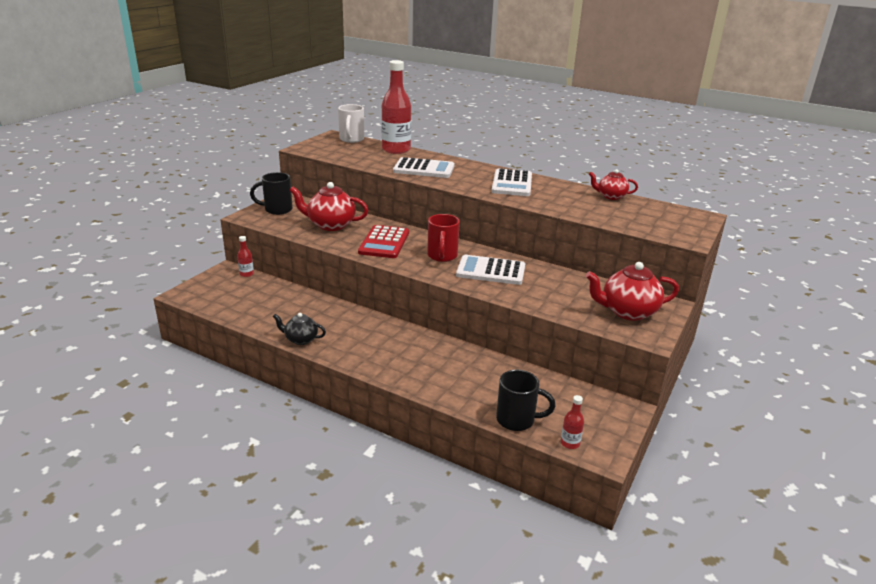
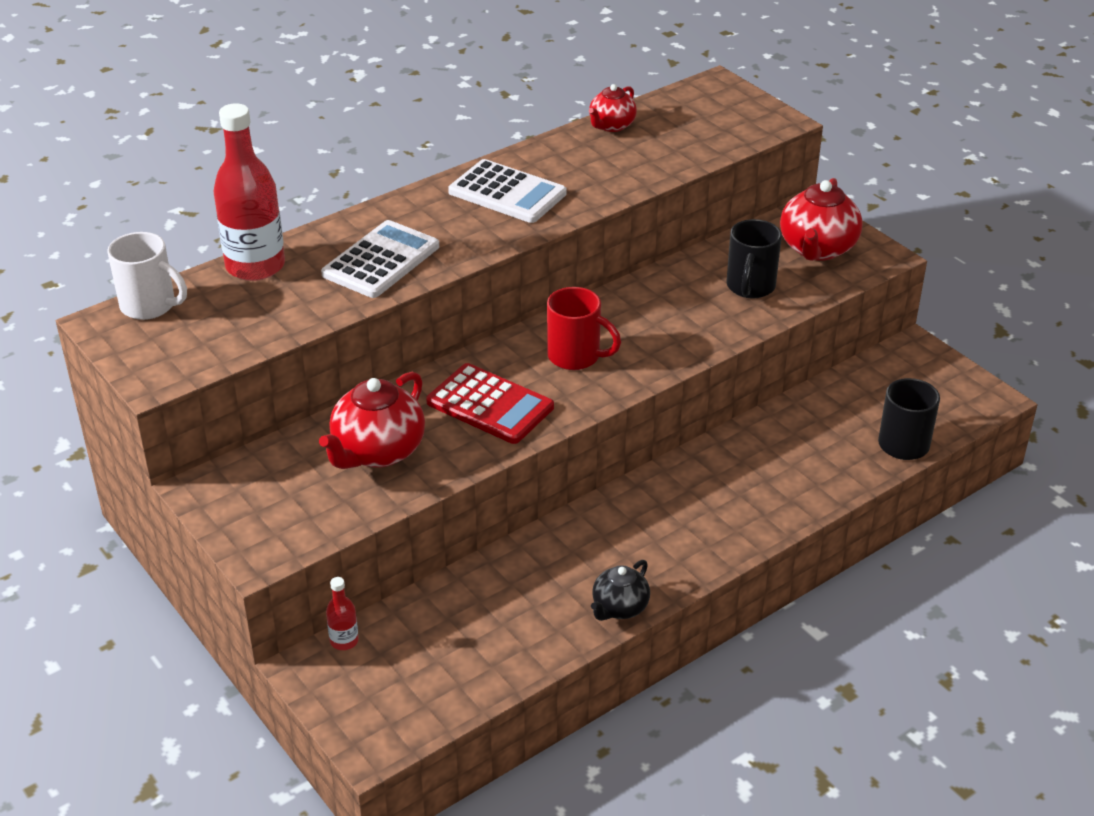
camera: 65 degrees left, 10 degrees up
(277, 210) = (256, 508): black mug -> black mug (750, 287)
(491, 271) = (650, 324): white calculator -> none
(570, 443) = (962, 416): red bottle -> none

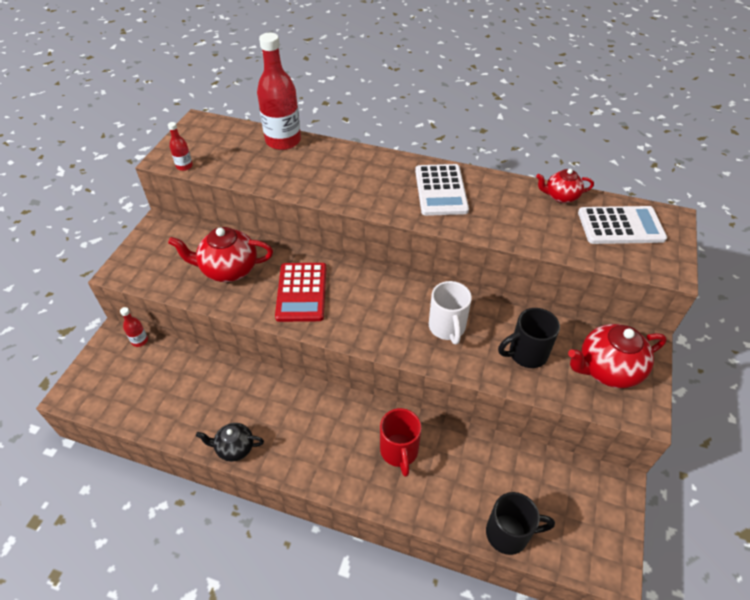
camera: 55 degrees right, 10 degrees up
(150, 306) = (222, 127): white mug -> white mug (447, 328)
(198, 367) = (184, 166): none -> red bottle
(381, 260) = (328, 178): white calculator -> white calculator (620, 226)
(576, 357) = (376, 306): red mug -> red mug (399, 451)

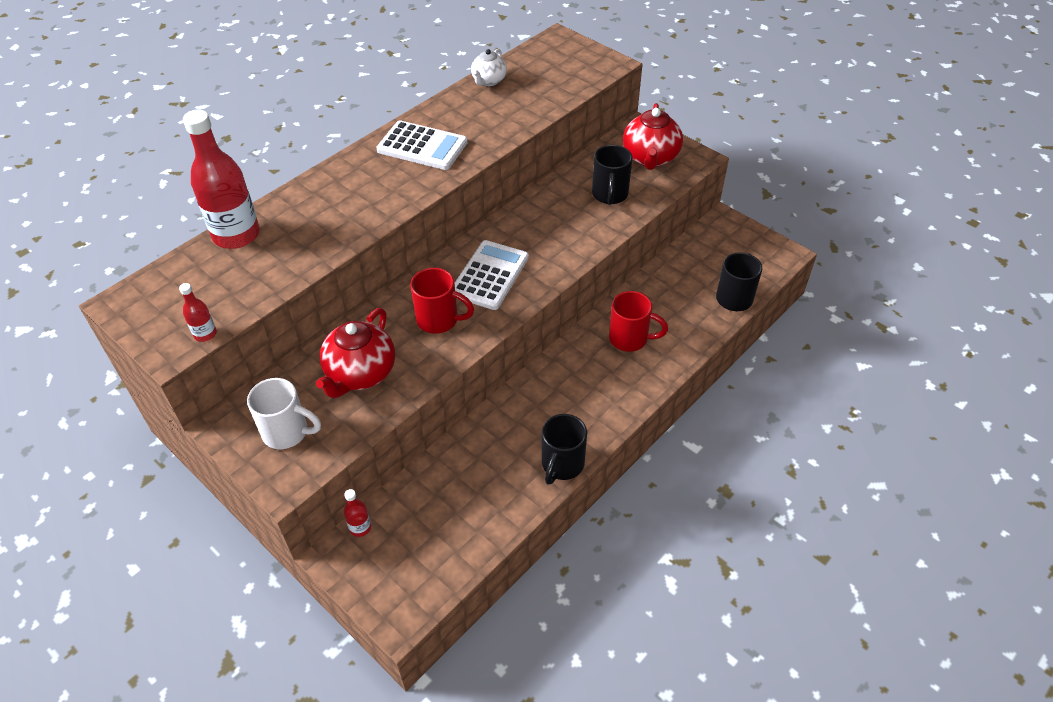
camera: 65 degrees left, 0 degrees up
(234, 448) = (562, 465): black teapot -> black mug
(302, 292) = (439, 320): red calculator -> red mug
(447, 328) = (553, 231): white mug -> white mug (287, 432)
(560, 196) = (488, 81): red teapot -> white teapot
(620, 226) = (547, 65): white calculator -> white calculator (489, 275)

